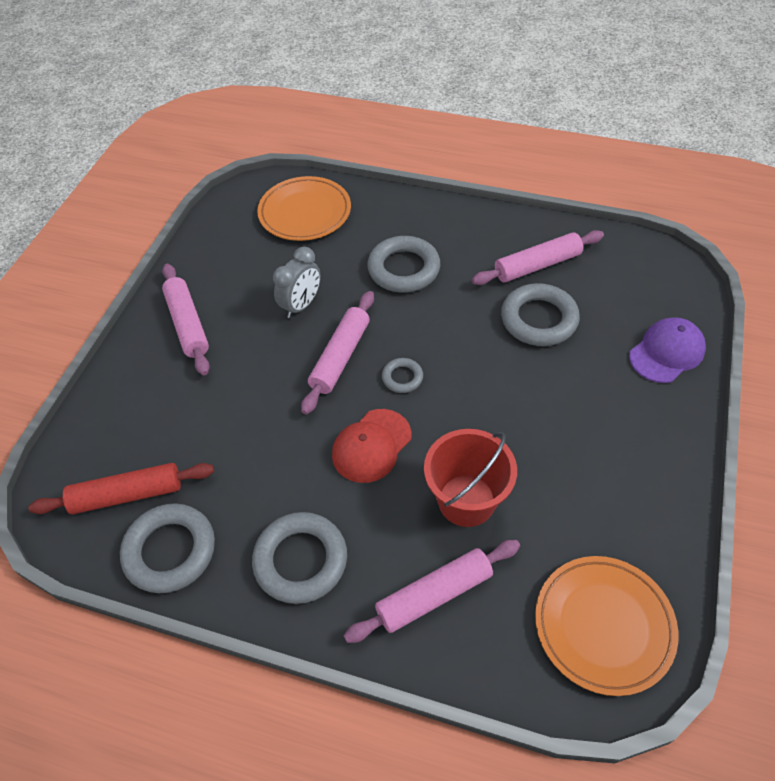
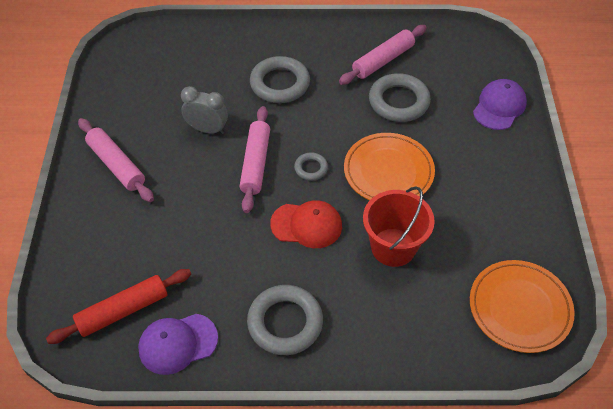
camera: 20 degrees left, 0 degrees up
(170, 551) = (177, 343): grey ring -> purple cap
(301, 305) = (207, 129): grey clock -> grey clock turned 90 degrees counterclockwise
(305, 212) = (180, 53): orange plate -> orange plate (388, 171)
(371, 446) = (306, 225): red cap -> red cap turned 105 degrees counterclockwise
(434, 595) = (394, 320): pink rolling pin -> none

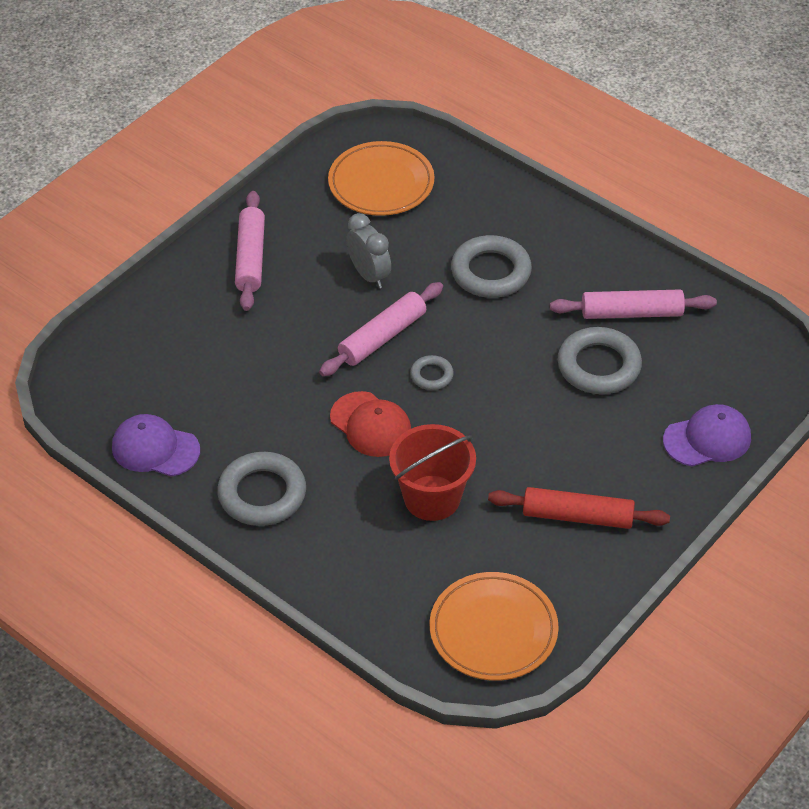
camera: 40 degrees right, 5 degrees down
(123, 311) = (136, 392): red rolling pin -> red rolling pin (577, 516)
(388, 171) = (507, 427): orange plate -> orange plate (381, 183)

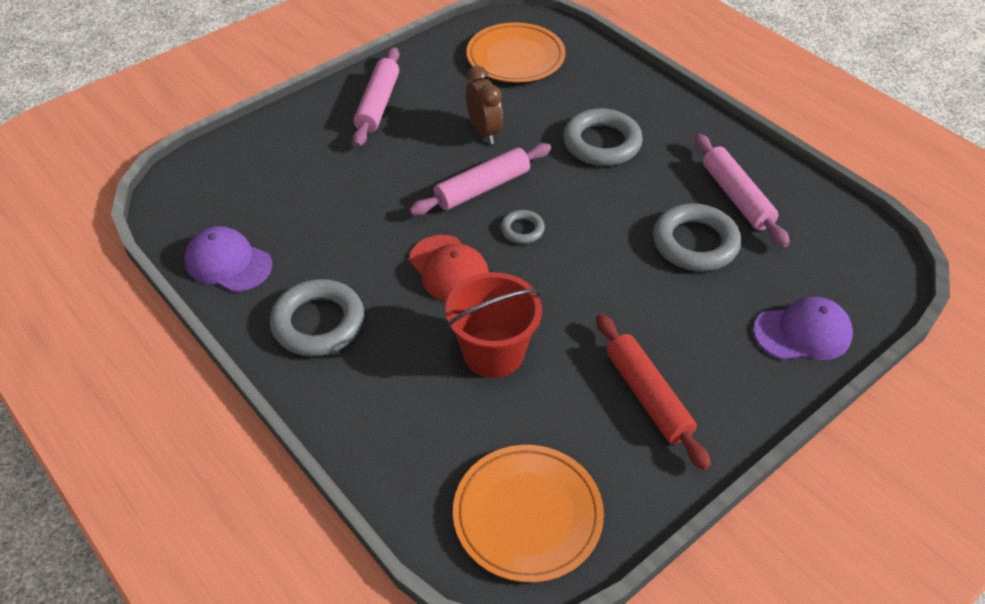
camera: 10 degrees right, 0 degrees up
(369, 275) = (484, 132): grey clock -> brown clock
(577, 516) = (647, 396): red rolling pin -> red rolling pin turned 45 degrees clockwise
(632, 313) = (736, 197): pink rolling pin -> pink rolling pin turned 60 degrees clockwise

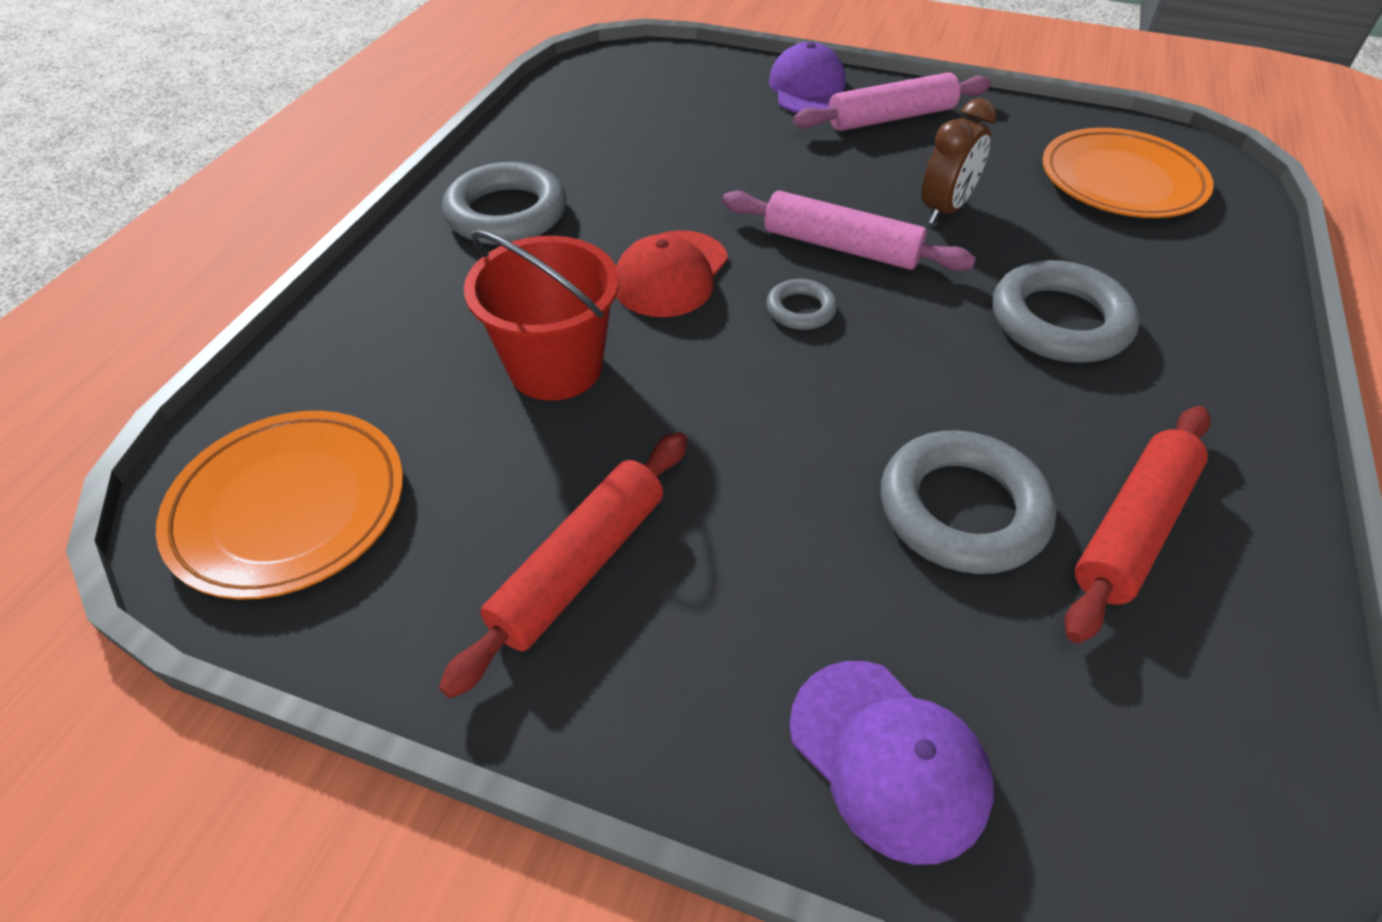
camera: 60 degrees right, 0 degrees up
(228, 263) = (549, 126): purple cap -> purple cap (808, 89)
(736, 197) = (1132, 529): pink rolling pin -> red rolling pin

